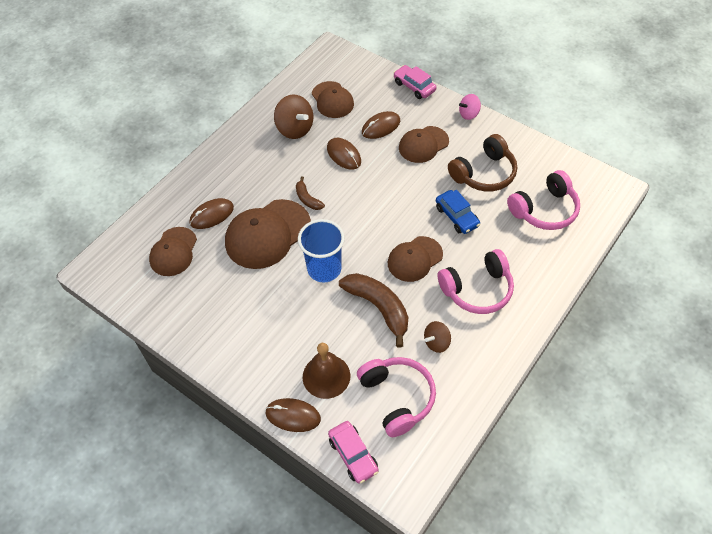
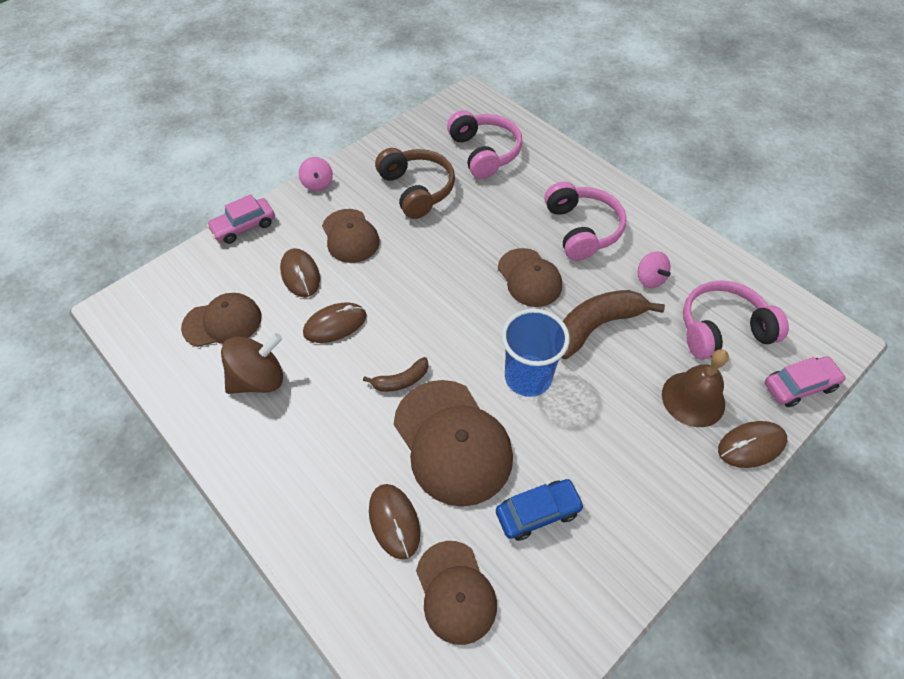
camera: 80 degrees left, 0 degrees up
(173, 252) = (455, 592): brown cap -> brown cap turned 45 degrees clockwise
(293, 416) = (751, 445): brown mouse -> brown mouse turned 45 degrees clockwise
(436, 342) = (649, 279): brown spinning top -> pink spinning top
(457, 216) = (474, 226): blue car -> blue car (538, 512)

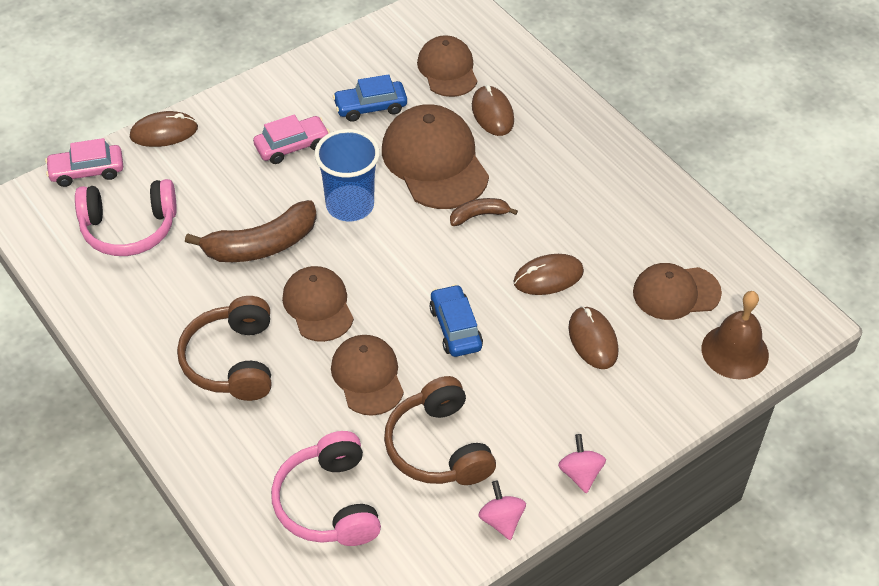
camera: 175 degrees left, 5 degrees down
(244, 226) = (675, 414): pink car -> pink car (292, 146)
(259, 379) = (625, 232): brown spinning top -> none
(350, 236) = (532, 384): brown cap -> brown cap (367, 376)
(413, 272) = (455, 328): none -> blue car
(582, 229) = (232, 361): pink headphones -> brown headphones
(649, 279) = (178, 289): pink spinning top -> pink spinning top (501, 520)
(693, 399) = (195, 171): brown bell -> brown bell (735, 351)

